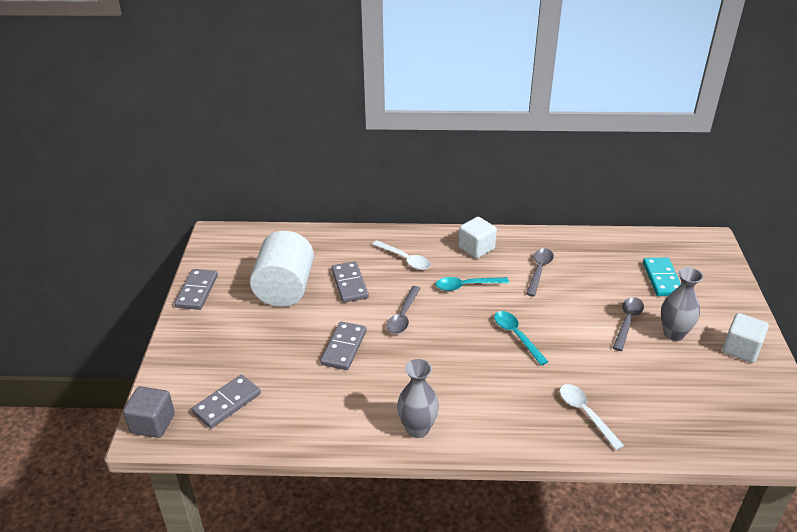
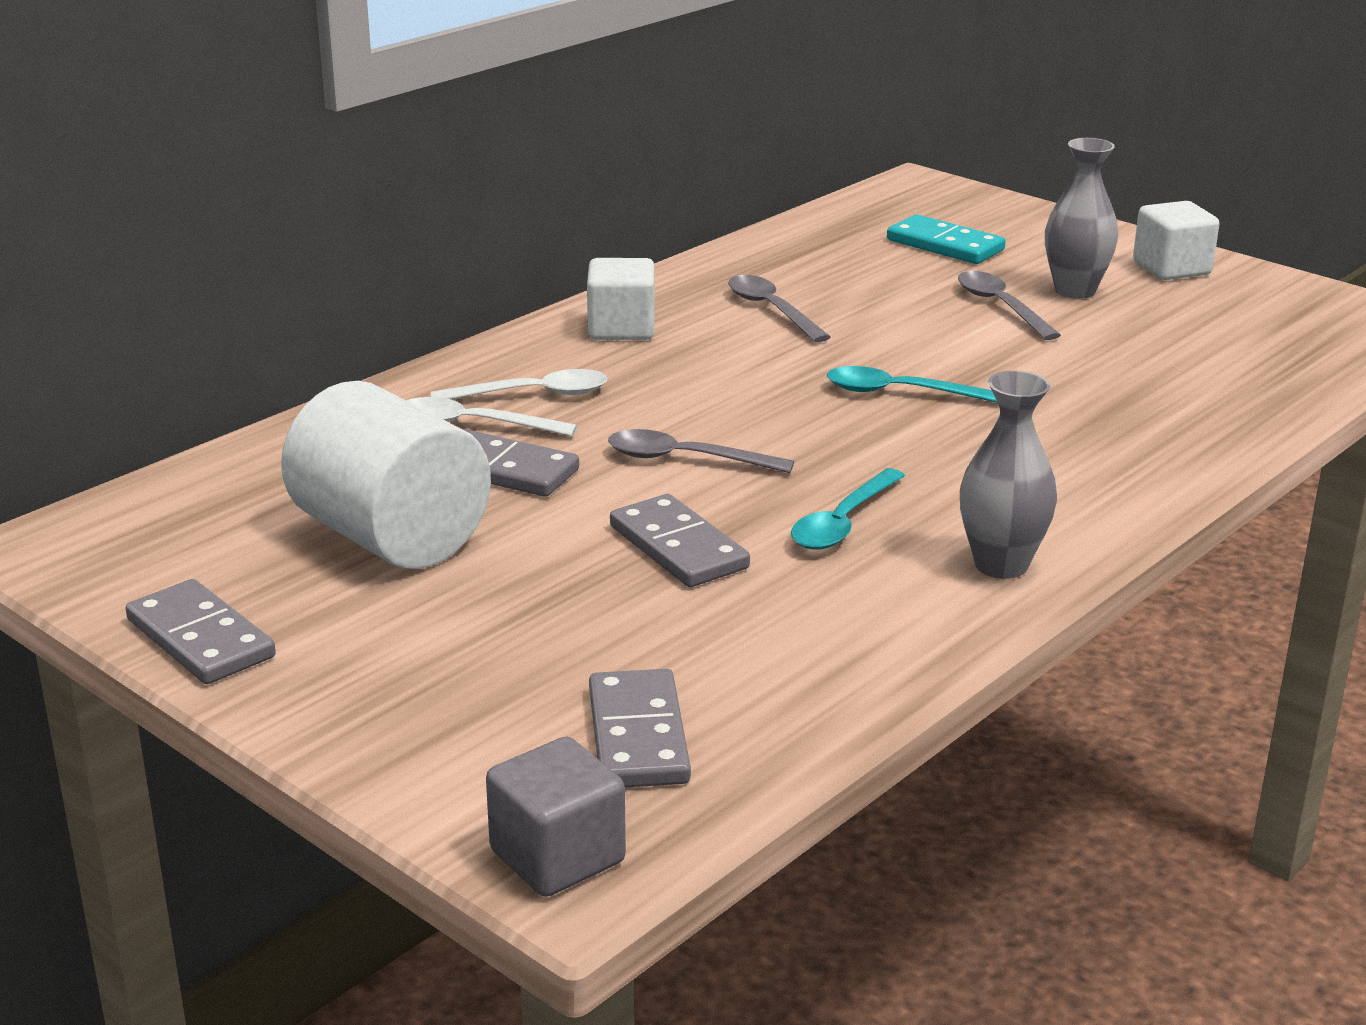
camera: 50 degrees left, 10 degrees down
(403, 316) = (686, 459): grey spoon -> grey spoon turned 135 degrees clockwise
(466, 286) = (704, 377): turquoise spoon -> turquoise spoon (843, 522)
(585, 414) = (1156, 420): white spoon -> white spoon (474, 425)

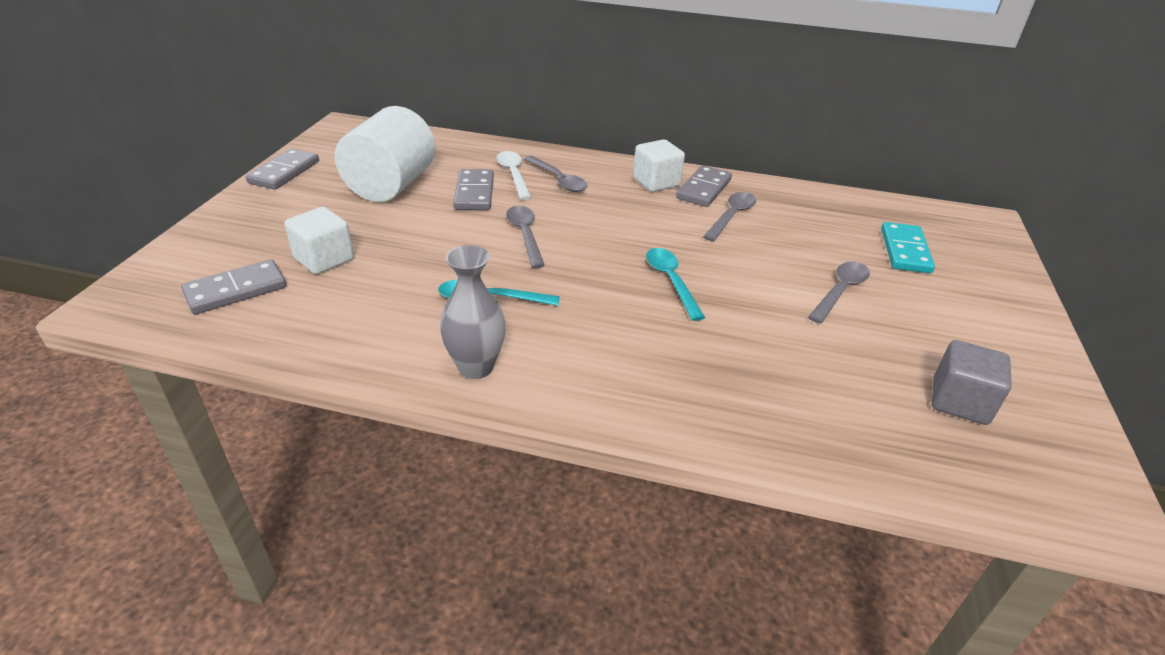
camera: 60 degrees right, 10 degrees up
(532, 395) = (558, 180): white spoon -> grey spoon
(557, 857) = (125, 295): grey cube -> grey cube (959, 402)
(678, 547) = (428, 256): grey domino -> grey domino (704, 189)
(1075, 291) = (907, 316): grey vase -> none
(1171, 268) = (1012, 353): white cube -> white cube (324, 259)

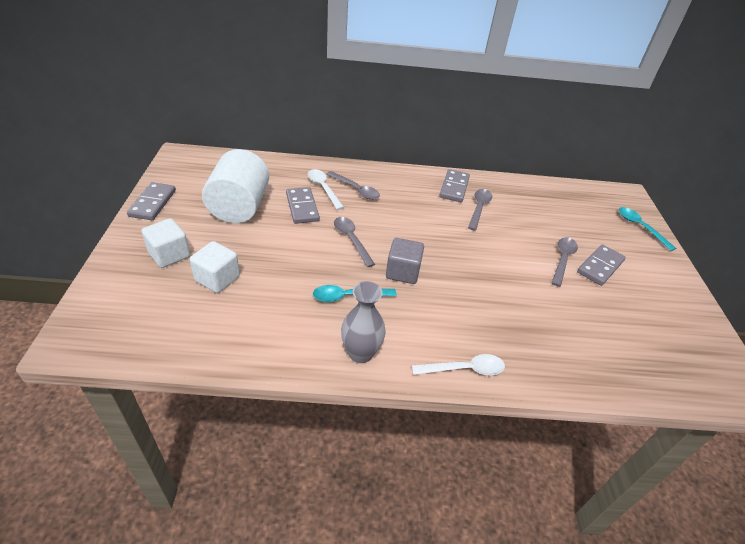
camera: 15 degrees left, 5 degrees up
(236, 290) = (163, 315): grey domino -> grey domino (600, 266)
(621, 407) = (464, 369): none -> white spoon
(656, 182) = (421, 185): white cube -> white cube (169, 255)
(671, 281) = (460, 266): turquoise spoon -> turquoise spoon (640, 227)
(905, 250) = (589, 223): turquoise domino -> none
(959, 402) = (652, 331): grey cube -> grey cube (402, 272)

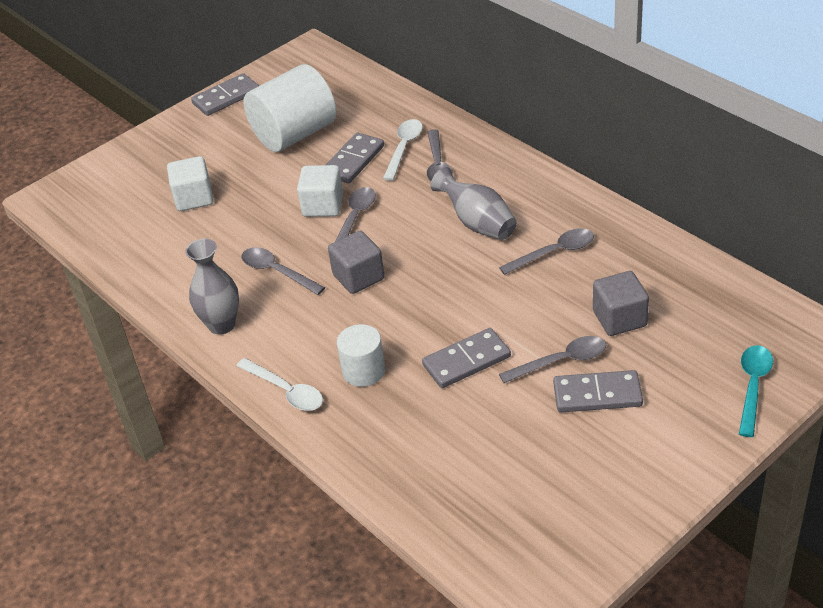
camera: 55 degrees right, 0 degrees up
(169, 255) = (183, 157): white cube -> white cube (323, 205)
(348, 296) = (277, 272): turquoise spoon -> grey spoon
(422, 211) = (477, 223): none -> grey vase
(454, 187) = (563, 213): grey domino -> grey domino (466, 361)
(487, 325) = (363, 371): none -> white cylinder
(552, 225) = (619, 318): none -> grey cube

